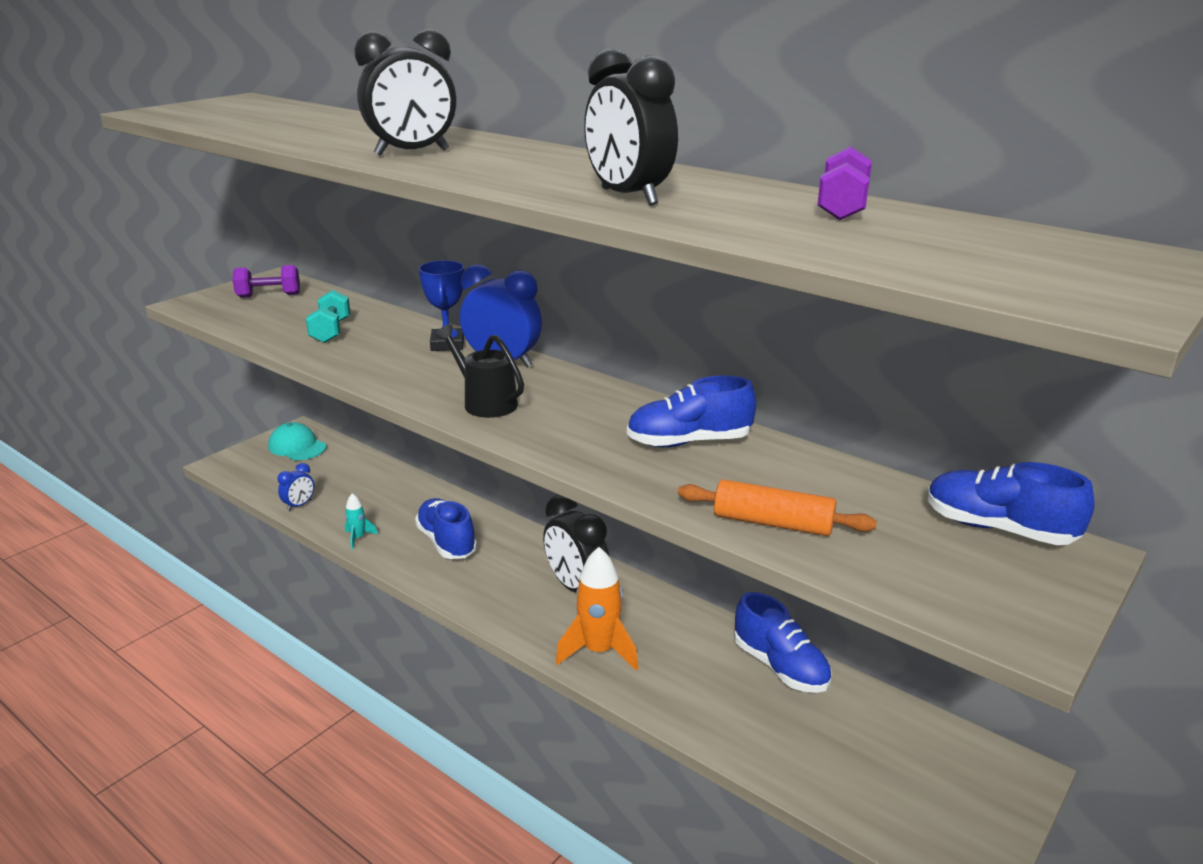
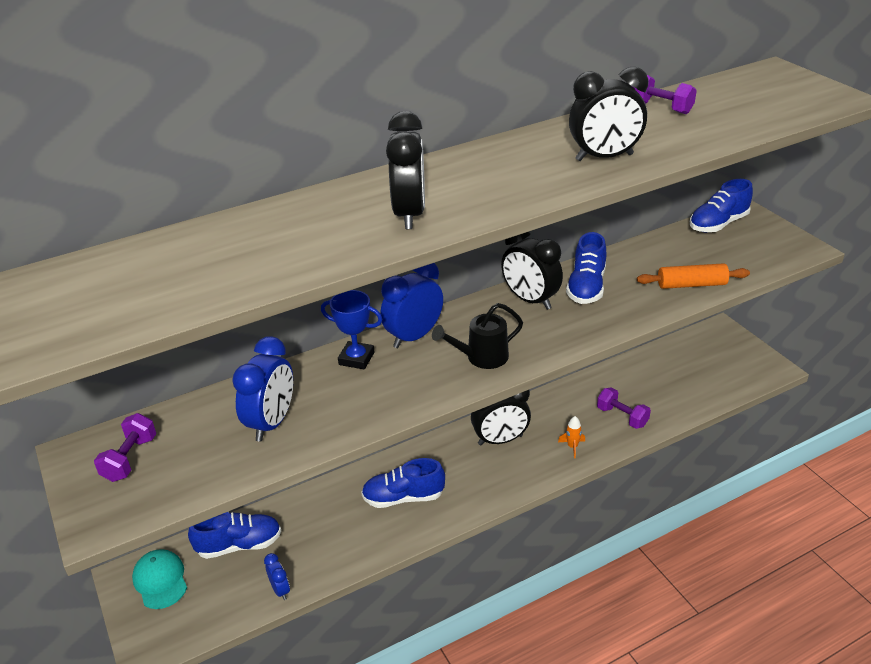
camera: 65 degrees left, 10 degrees up
(297, 446) = (160, 580): turquoise cap -> turquoise cap turned 90 degrees clockwise
(331, 331) = (272, 423): turquoise dumbbell -> blue clock
(358, 538) = (363, 553): turquoise rocket -> none
(599, 651) = (572, 447): orange rocket -> orange rocket, size x0.50
(625, 411) = (530, 300): none -> black clock
(691, 687) = (622, 417): none -> purple dumbbell
(772, 523) = (691, 285): orange rolling pin -> orange rolling pin turned 45 degrees clockwise
(780, 667) = (618, 376): blue shoe -> blue shoe (239, 545)

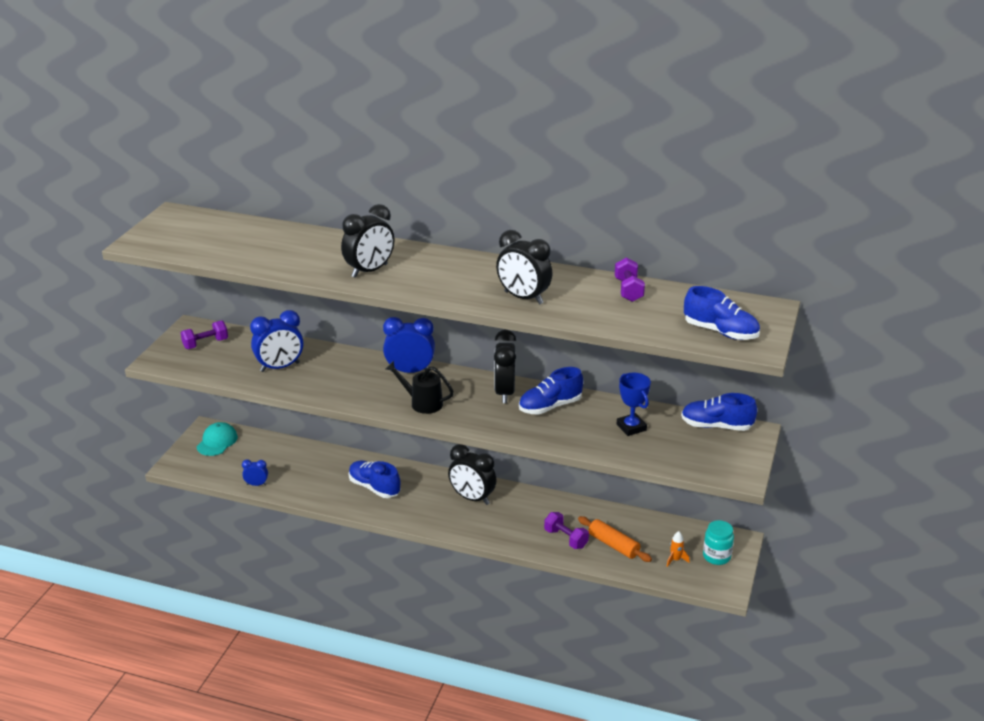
camera: 45 degrees right, 5 degrees down
(239, 545) = (269, 451): blue shoe -> blue shoe (720, 332)
(280, 590) = (256, 484): blue clock -> blue clock turned 105 degrees counterclockwise
(356, 358) = (364, 363): blue trophy -> blue trophy (631, 427)
(572, 447) = (506, 531): orange rocket -> orange rocket (675, 560)
(622, 417) = (566, 538): purple dumbbell -> purple dumbbell turned 45 degrees counterclockwise
(691, 285) = (615, 446): orange rolling pin -> orange rolling pin (613, 545)
(730, 350) = (716, 556): none -> turquoise jar

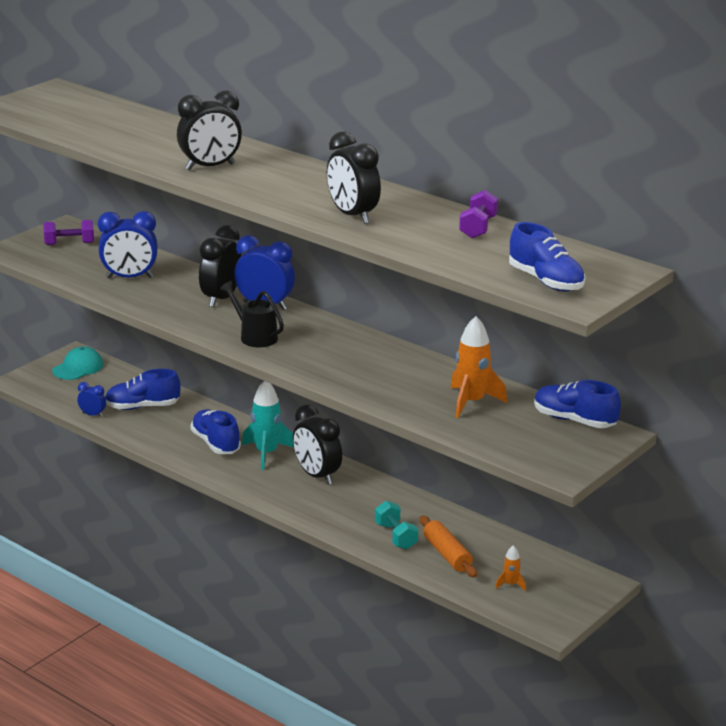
camera: 20 degrees right, 5 degrees down
(420, 487) = (266, 453): none -> turquoise rocket
(504, 393) = (353, 344): black clock -> black clock (221, 298)
(550, 406) = (394, 366): blue shoe -> blue shoe (142, 407)
(566, 538) = (396, 536): purple dumbbell -> turquoise dumbbell
(631, 427) = (471, 402): blue trophy -> orange rocket
(716, 556) = (563, 592): turquoise jar -> none

